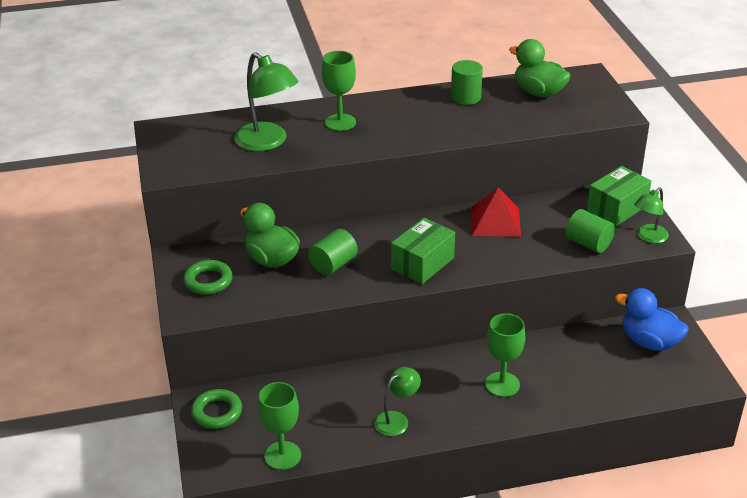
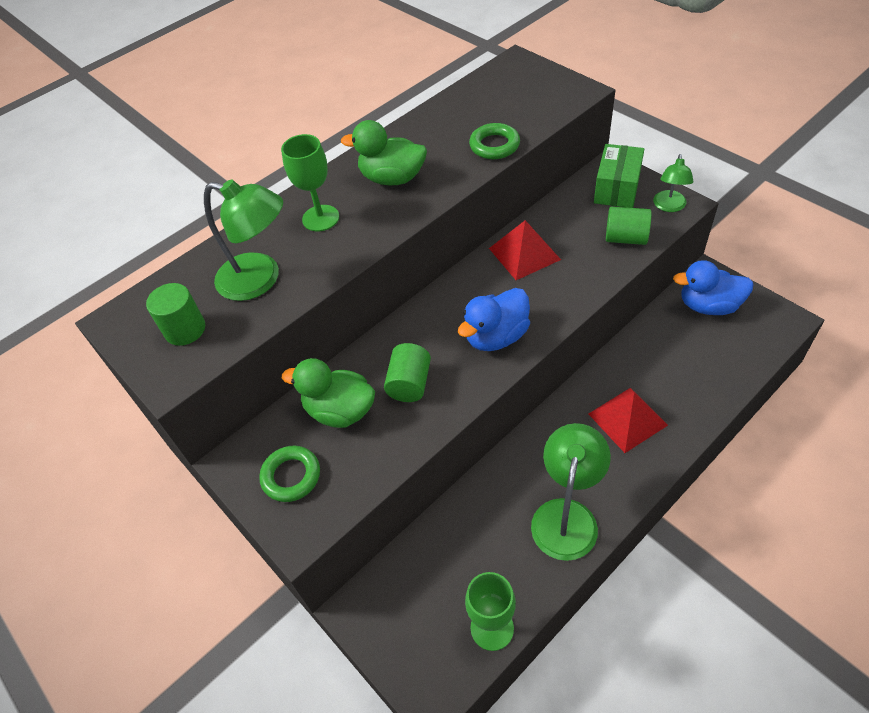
camera: 25 degrees left, 15 degrees up
(217, 412) = (384, 613): green ring -> green ring (494, 145)
(397, 419) = (567, 515): green lamp -> green lamp, size x1.71
(422, 263) = (496, 336): green box -> blue duck
(465, 97) = (424, 133): green cylinder -> green cylinder (185, 329)
(502, 384) = (627, 419): green goblet -> red pyramid
(538, 92) = (488, 99): green duck -> green duck (392, 178)

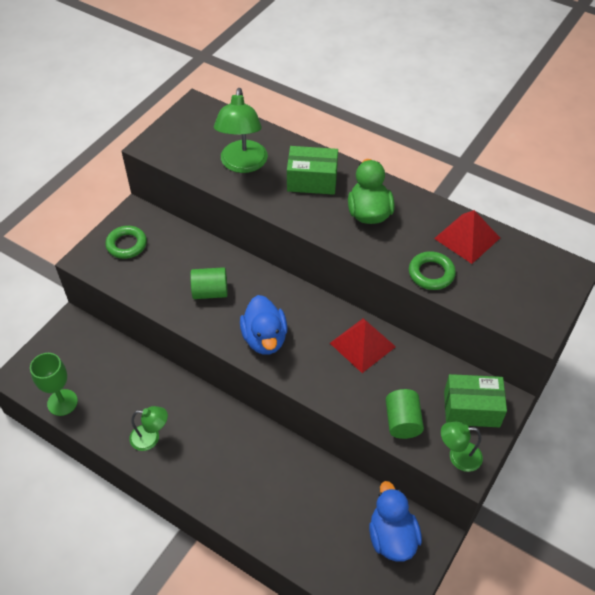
camera: 70 degrees right, 0 degrees up
(185, 329) = (192, 140): green cylinder -> none
(320, 218) = (312, 181): green goblet -> green box
(340, 411) = (181, 257): green duck -> none
(496, 336) = (265, 339): blue duck -> blue duck turned 135 degrees counterclockwise
(567, 515) = (151, 438): green lamp -> green lamp, size x0.59
(627, 419) = (245, 473): red pyramid -> red pyramid (467, 238)

